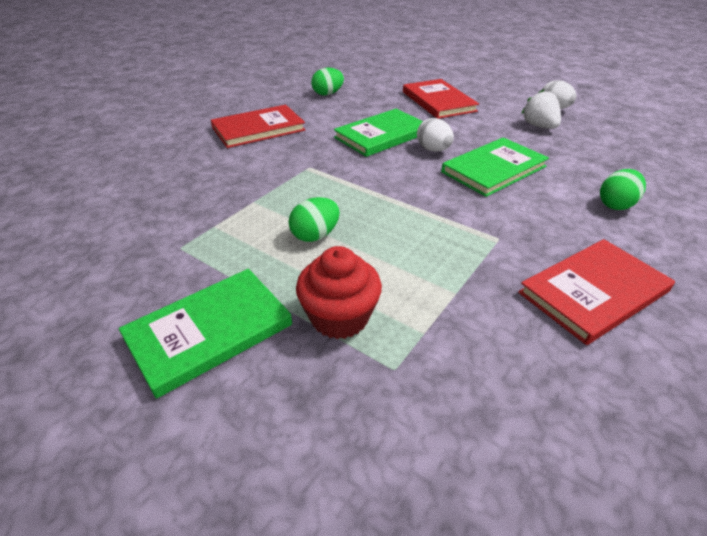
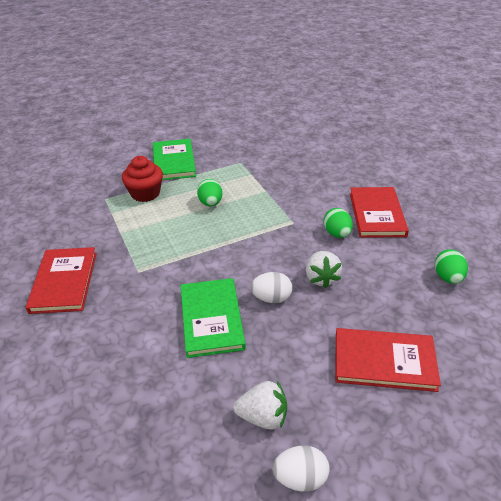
camera: 120 degrees right, 0 degrees up
(382, 135) = (321, 278): green book -> white strawberry
(616, 205) = (103, 361): green egg -> green egg (337, 234)

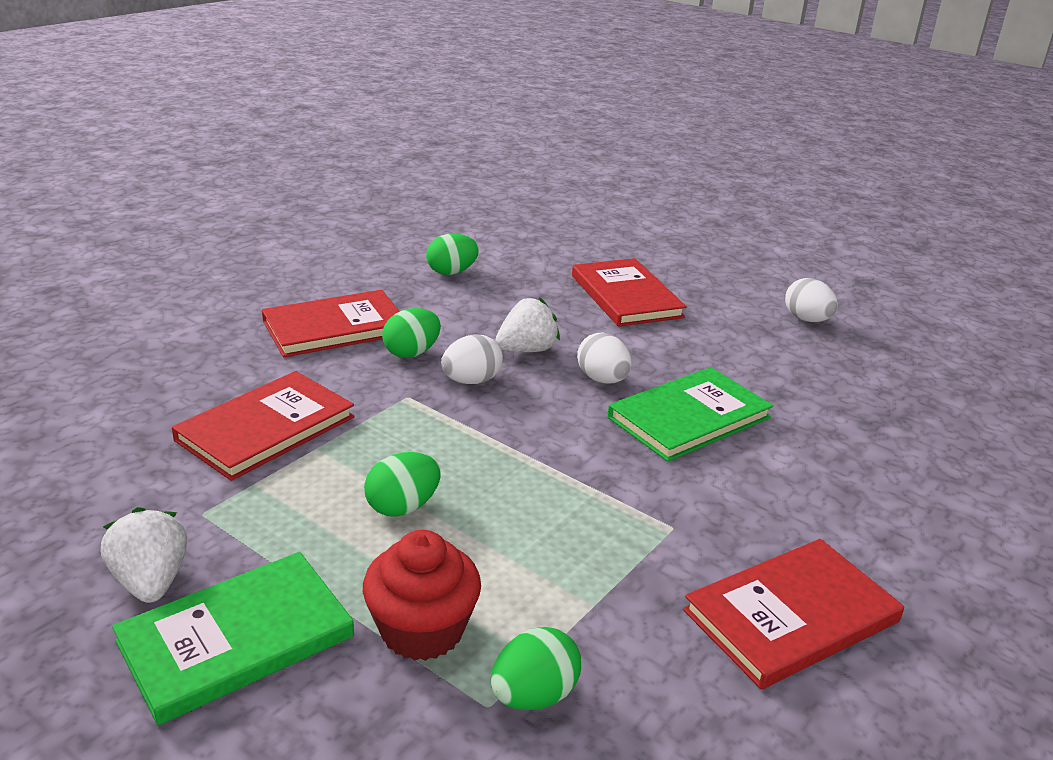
camera: 120 degrees left, 10 degrees down
(99, 207) = (534, 695): none -> green egg
(263, 417) = (775, 349): white strawberry -> white strawberry (151, 581)
(287, 181) = (266, 429): none -> red book
(297, 247) = (471, 381): none -> white egg

